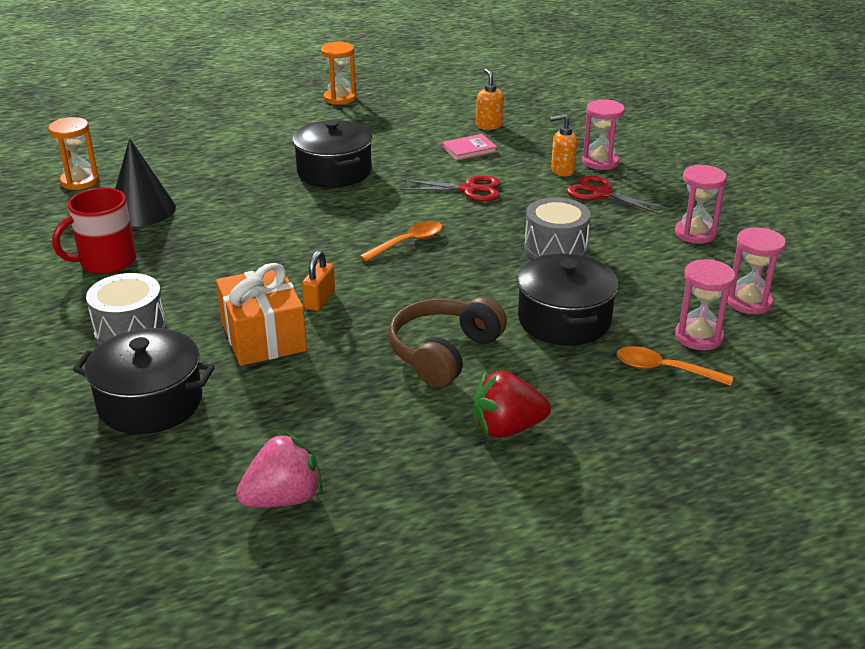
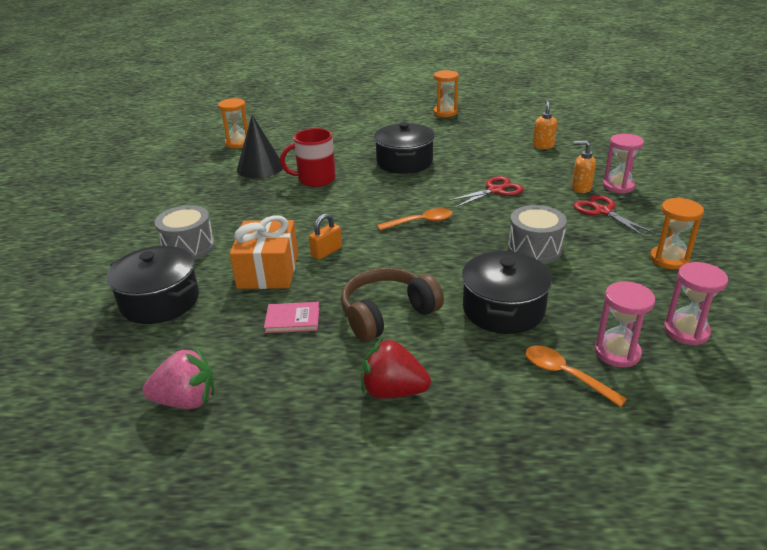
camera: 25 degrees right, 0 degrees up
(106, 262) = (211, 197): red mug -> red mug (315, 179)
(469, 149) = (515, 161): pink book -> pink book (292, 319)
(469, 189) = (495, 190): red scissors -> red scissors turned 60 degrees counterclockwise
(695, 233) = (669, 259): pink hourglass -> orange hourglass

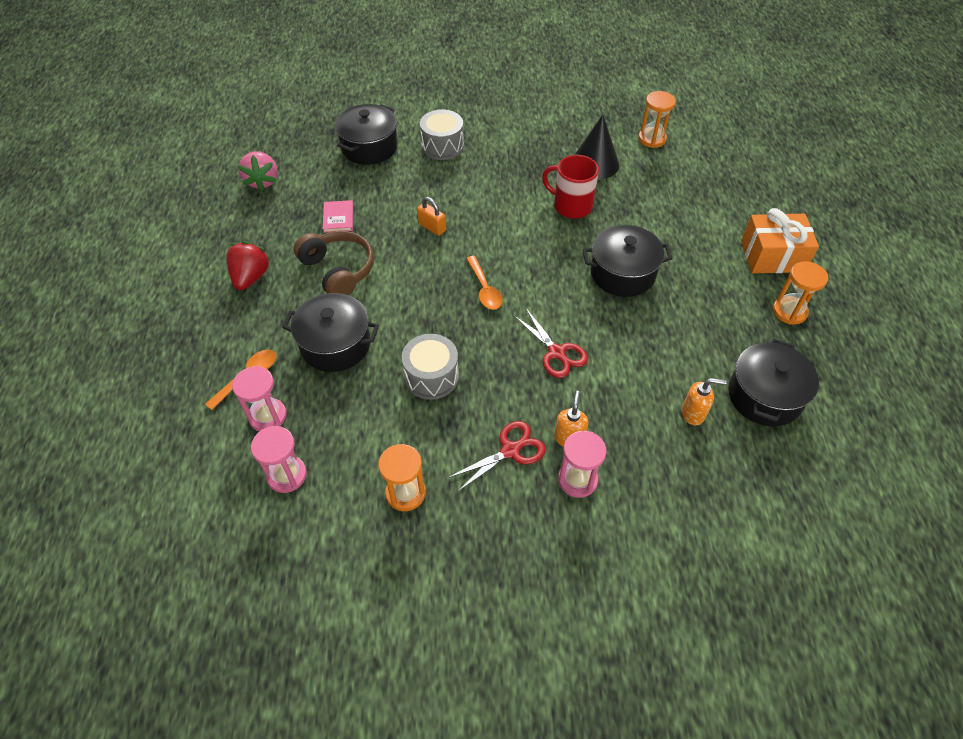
camera: 85 degrees right, 20 degrees up
(268, 271) = (405, 196): orange gift -> orange gift (772, 256)
(315, 179) = (571, 206): red mug -> red mug turned 45 degrees counterclockwise
(521, 125) = (764, 396): none -> black pot

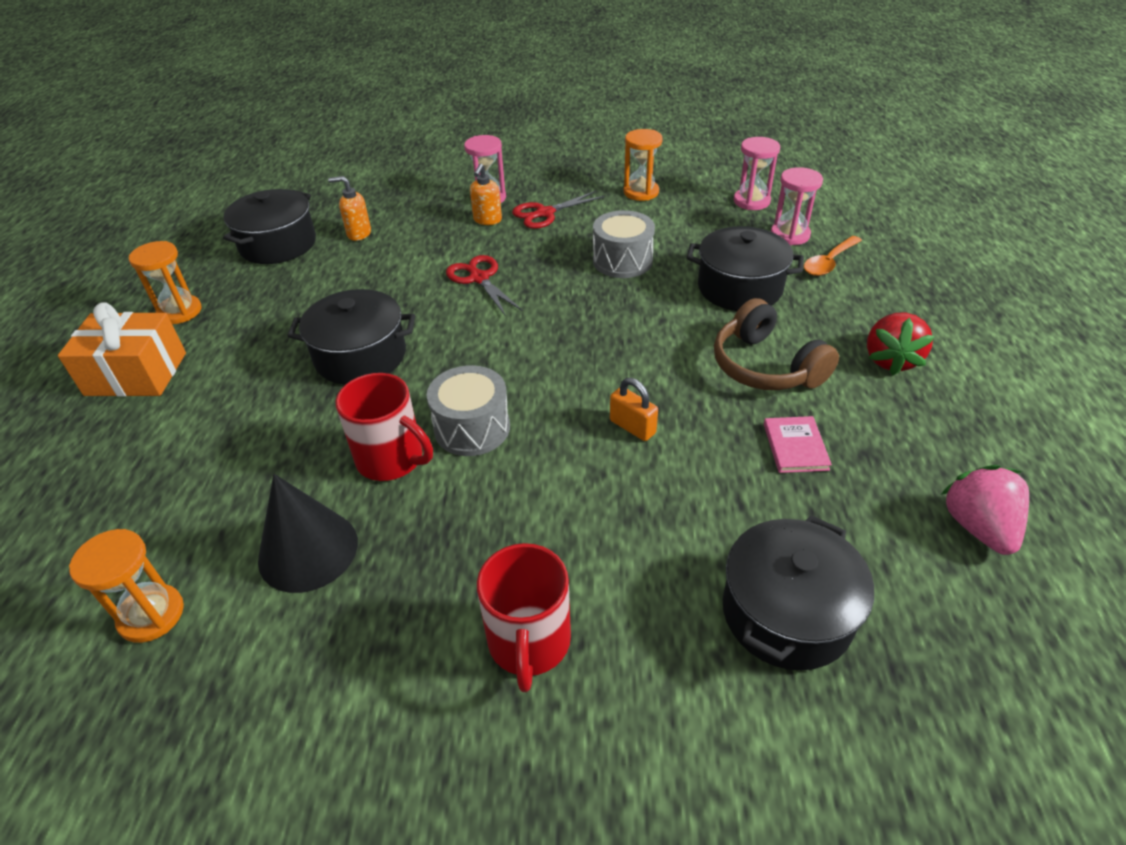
camera: 175 degrees left, 10 degrees down
(442, 146) = (620, 610): grey drum -> grey drum (472, 428)
(481, 135) = (529, 643): none -> red mug
(484, 289) = (555, 341): orange spoon -> none

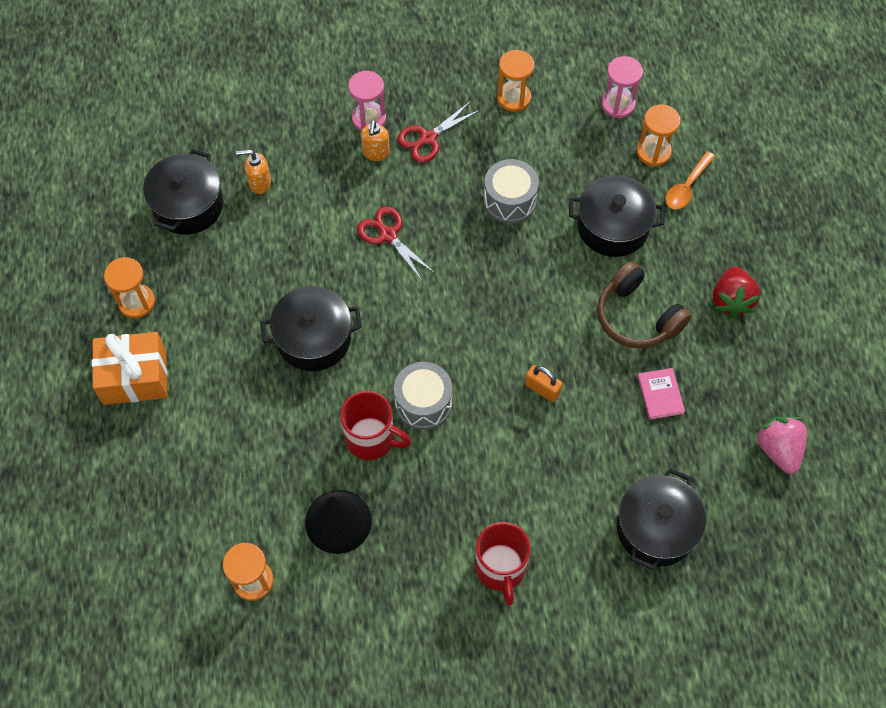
camera: 10 degrees left, 20 degrees up
(790, 235) = (653, 152): pink hourglass -> orange hourglass

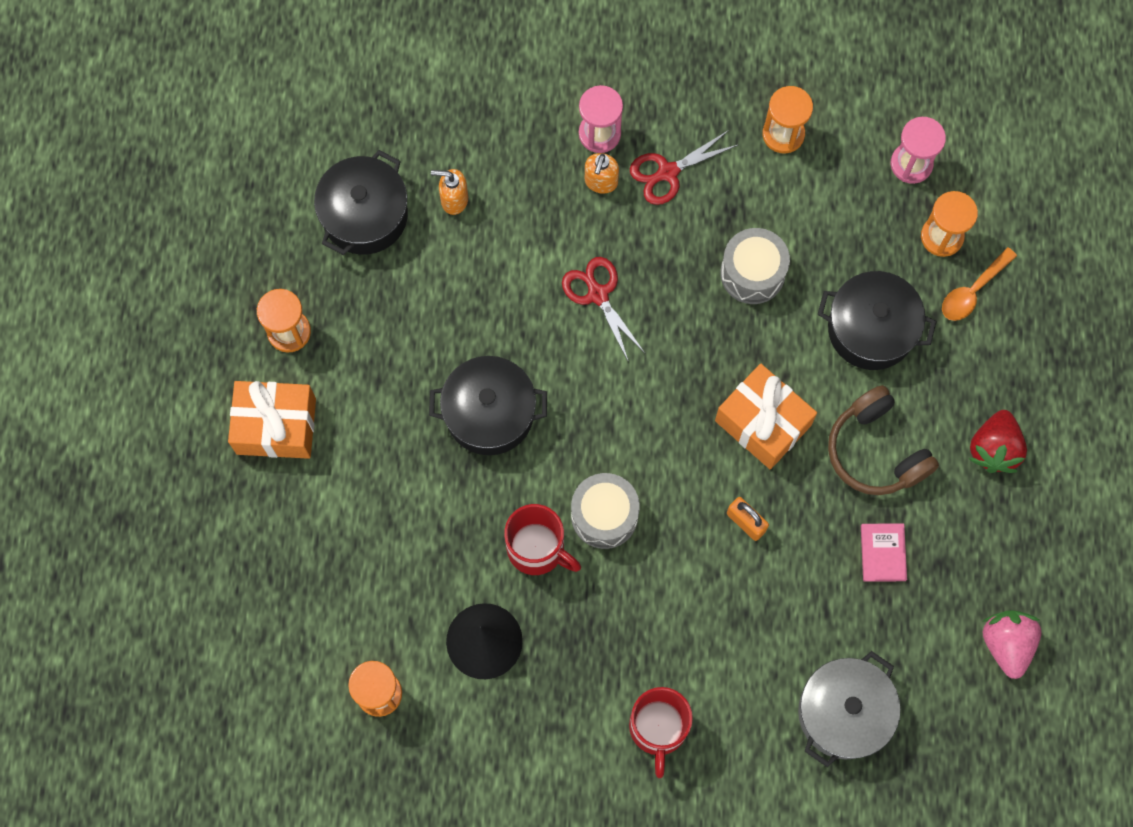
camera: 10 degrees right, 10 degrees up
(540, 310) = (763, 423): none -> orange gift
(656, 528) = (843, 712): black pot -> grey pot

